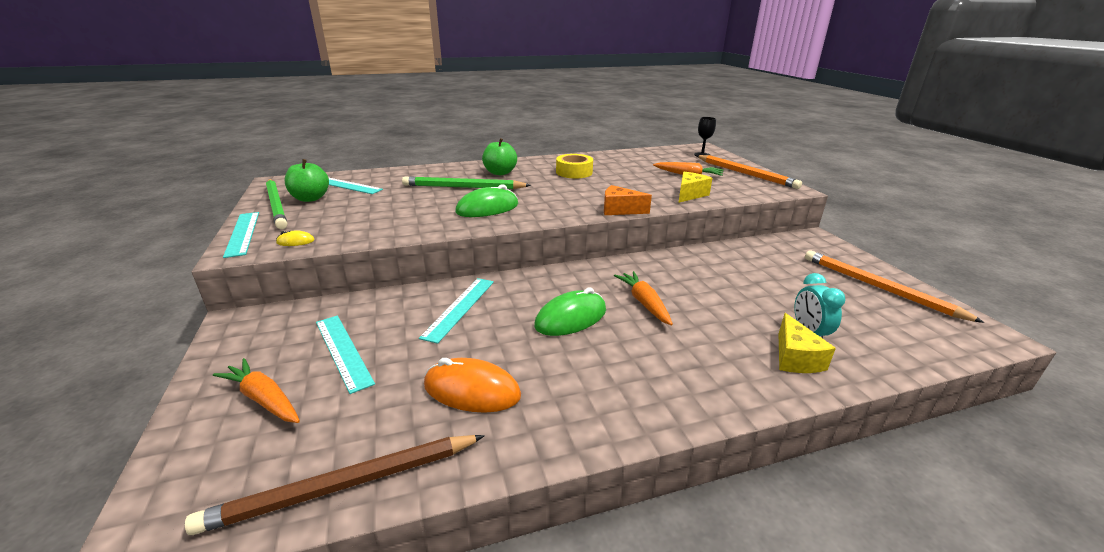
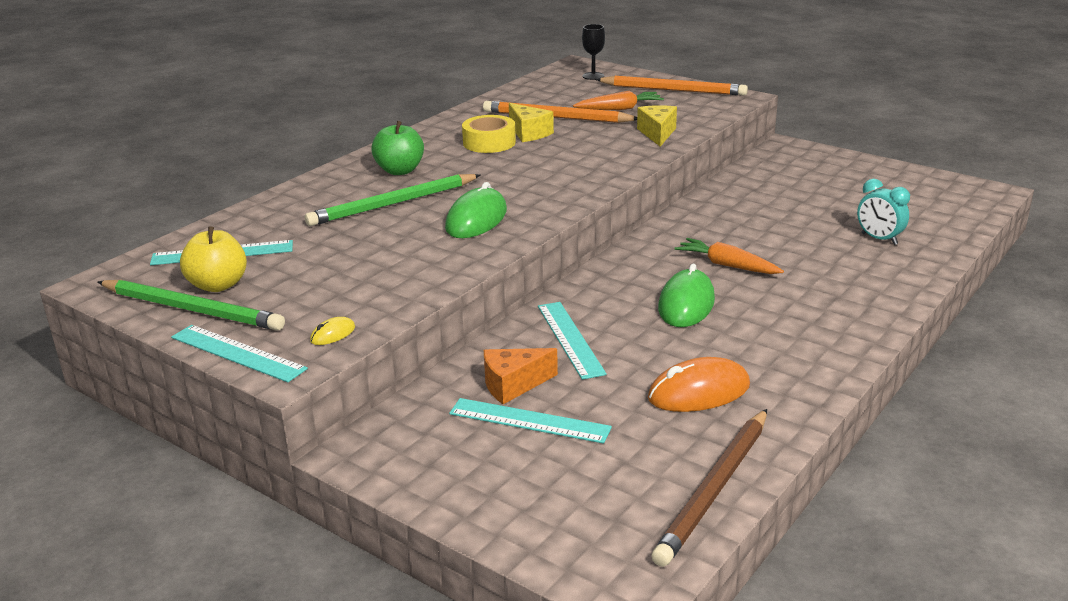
camera: 35 degrees left, 0 degrees up
(264, 399) = (534, 484): orange carrot -> none
(310, 198) = (218, 285): green apple -> yellow apple
(619, 210) = (618, 174): orange cheese -> orange cheese (513, 385)
(795, 358) = (891, 262): yellow cheese -> yellow cheese (529, 133)
(878, 287) = (884, 179): orange pencil -> orange pencil (556, 117)

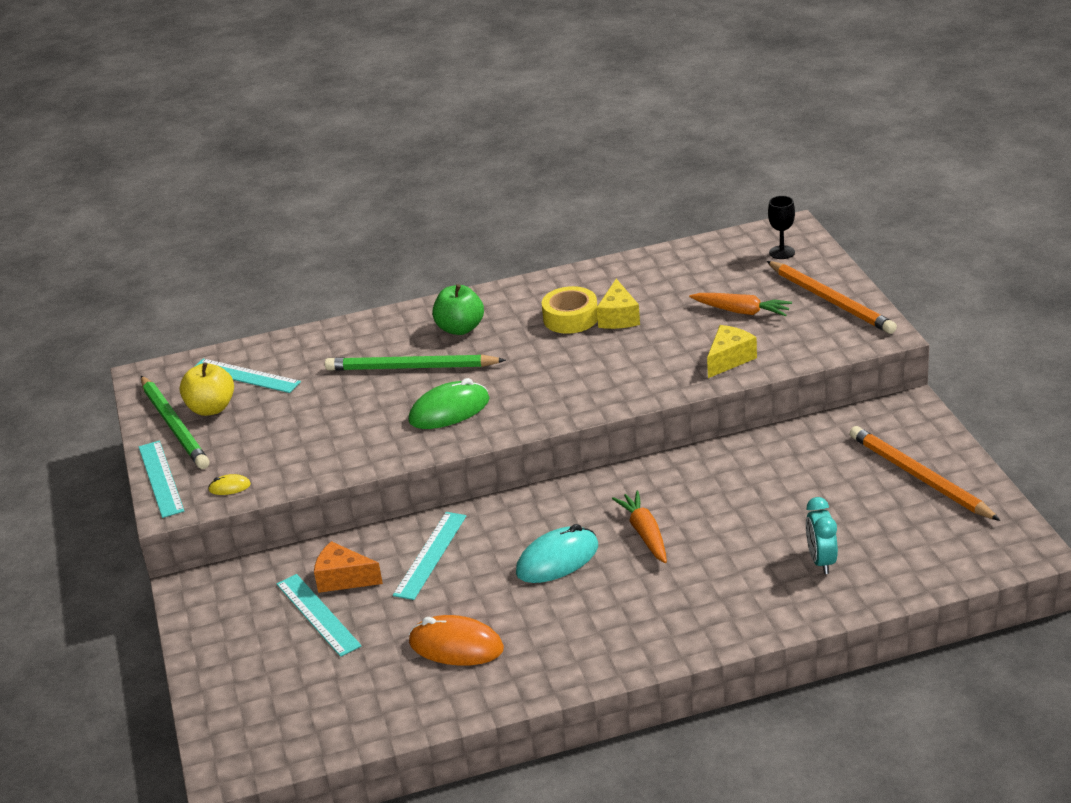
camera: 40 degrees right, 5 degrees up
(556, 117) = (669, 304): orange pencil -> orange pencil (919, 477)
(686, 304) = (557, 560): green mouse -> turquoise mouse
(715, 489) = (362, 728): brown pencil -> none

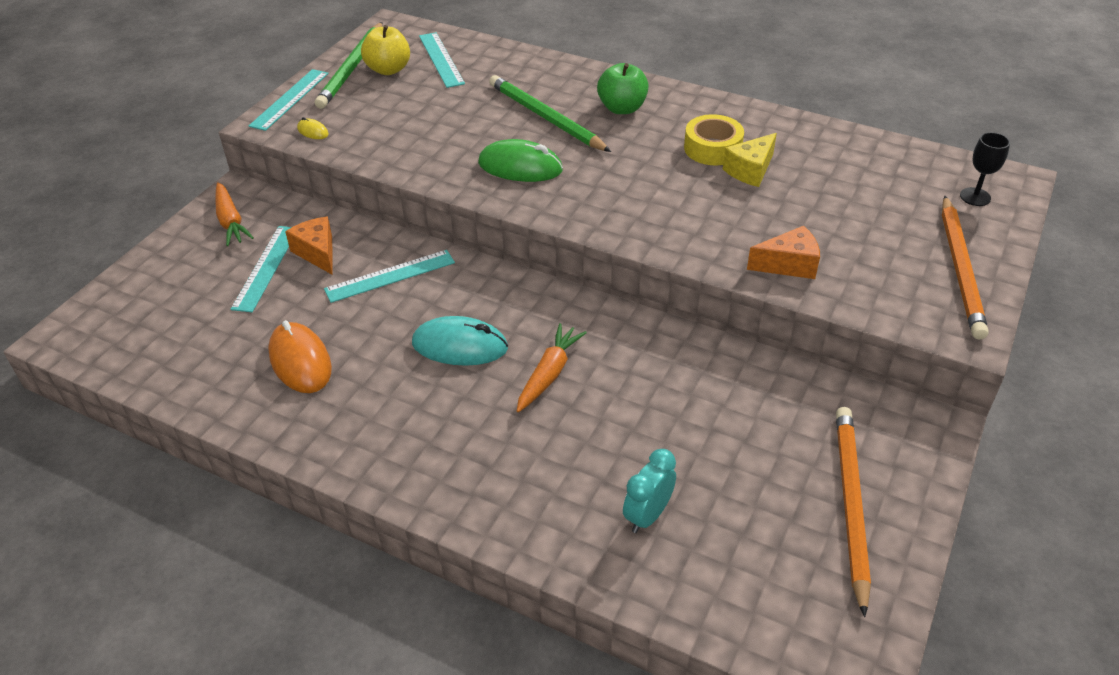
camera: 40 degrees right, 10 degrees up
(729, 359) = (789, 265): yellow cheese -> orange cheese
(741, 311) = (861, 228): orange carrot -> orange carrot (230, 221)

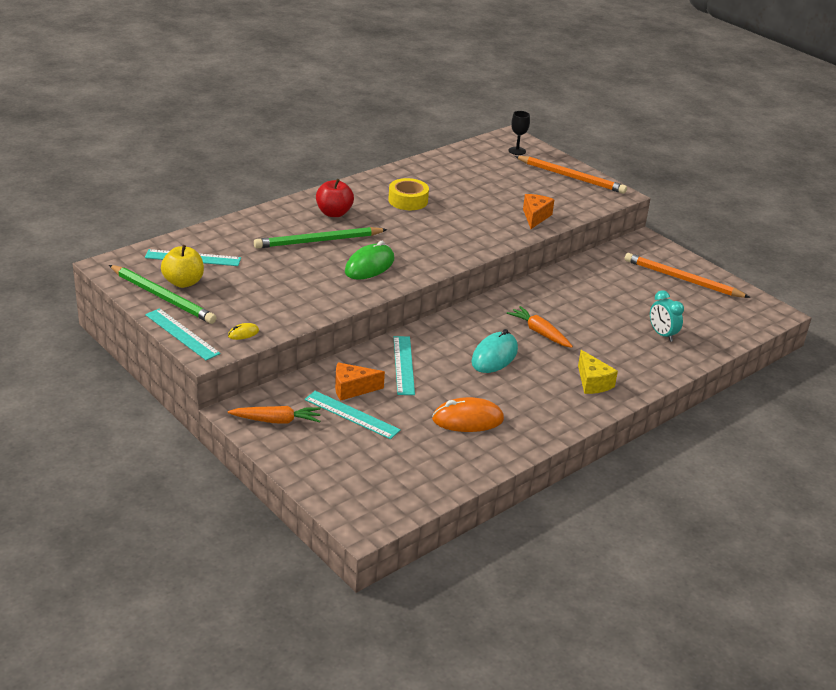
camera: 70 degrees left, 10 degrees down
(622, 108) = (334, 213): green apple -> red apple
(750, 170) = (441, 197): yellow cheese -> yellow cheese (592, 382)

